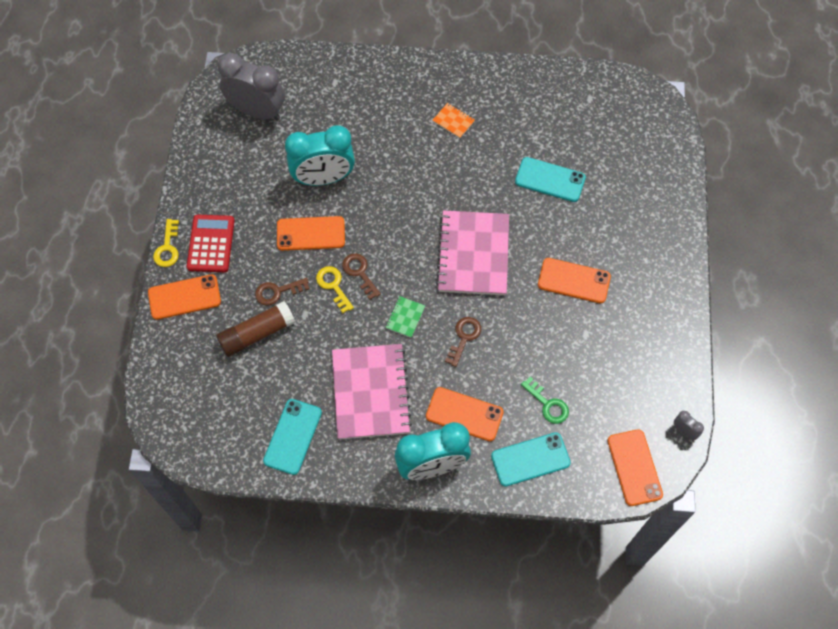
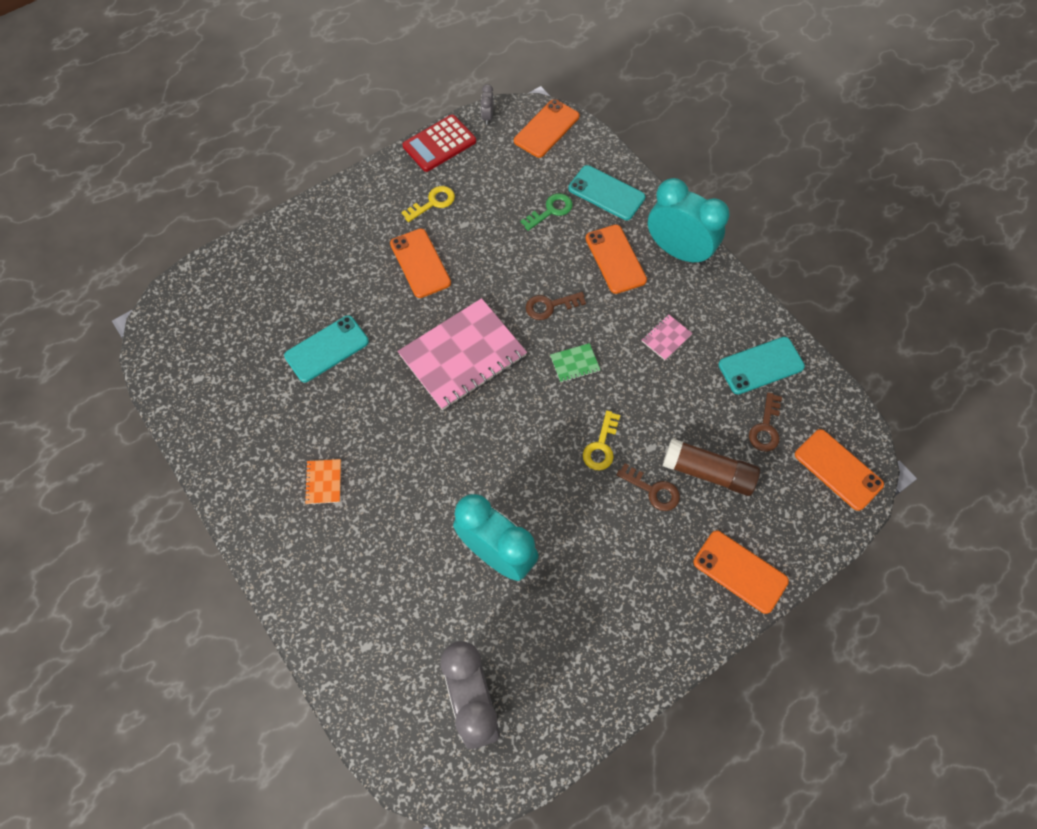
camera: 130 degrees left, 0 degrees up
(167, 247) = (710, 640): yellow key -> yellow key (433, 203)
(211, 244) = (665, 599): red calculator -> red calculator (439, 144)
(311, 233) = (567, 512): orange phone -> orange phone (838, 469)
(360, 273) = (567, 434): brown key -> brown key (765, 427)
(370, 392) = (666, 338): pink notebook -> pink notebook, size x0.41
(547, 404) = (550, 211): green key -> green key turned 45 degrees clockwise
(550, 180) = (327, 349): turquoise phone -> turquoise phone turned 75 degrees clockwise

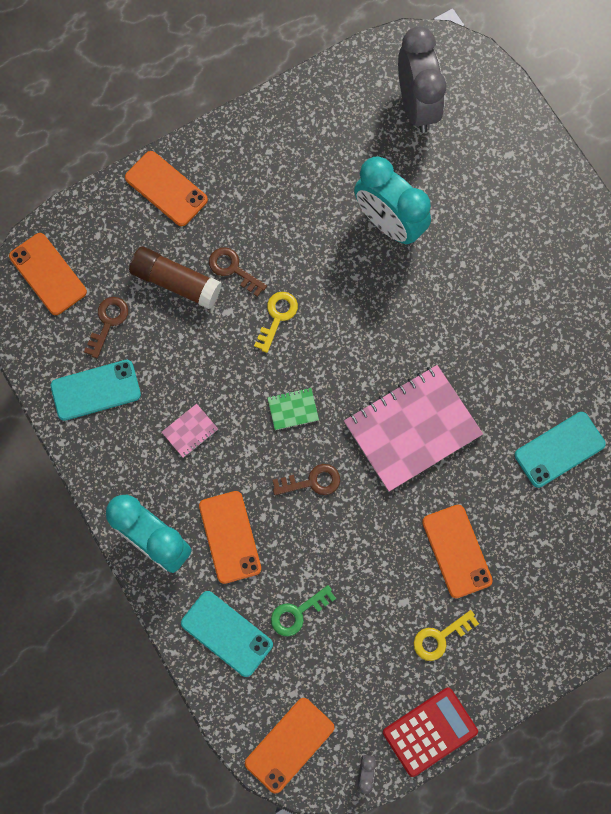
camera: 175 degrees left, 10 degrees up
(324, 482) = (554, 304): orange notebook -> none

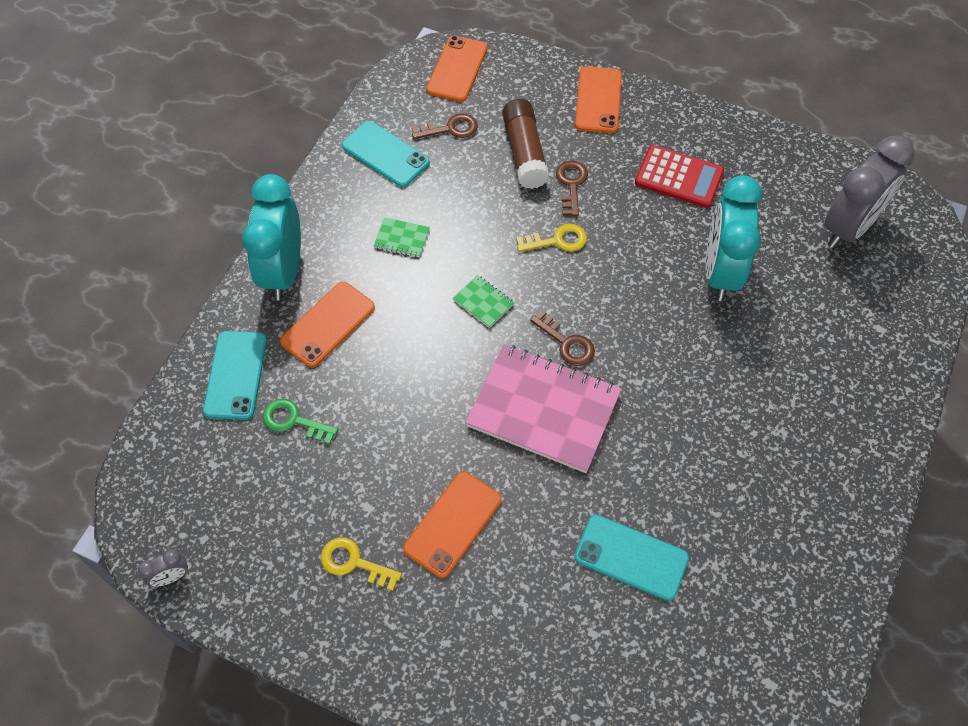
camera: 55 degrees right, 15 degrees down
(190, 431) = (402, 238): pink notebook -> green notebook
(289, 745) = (160, 491): orange phone -> none
(312, 482) = (427, 357): brown key -> brown key (566, 343)
(430, 731) = (250, 613): red calculator -> red calculator (679, 177)

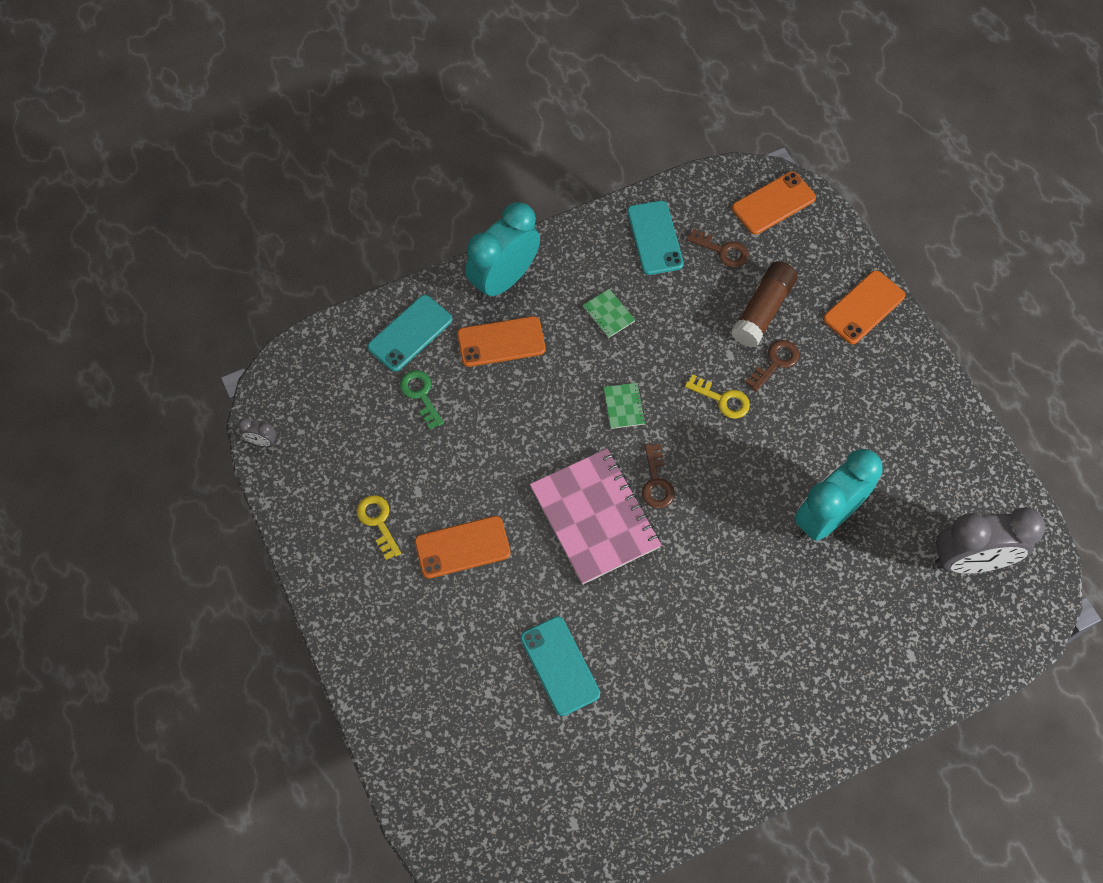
camera: 40 degrees right, 5 degrees up
(679, 177) = (867, 418): red calculator -> none

